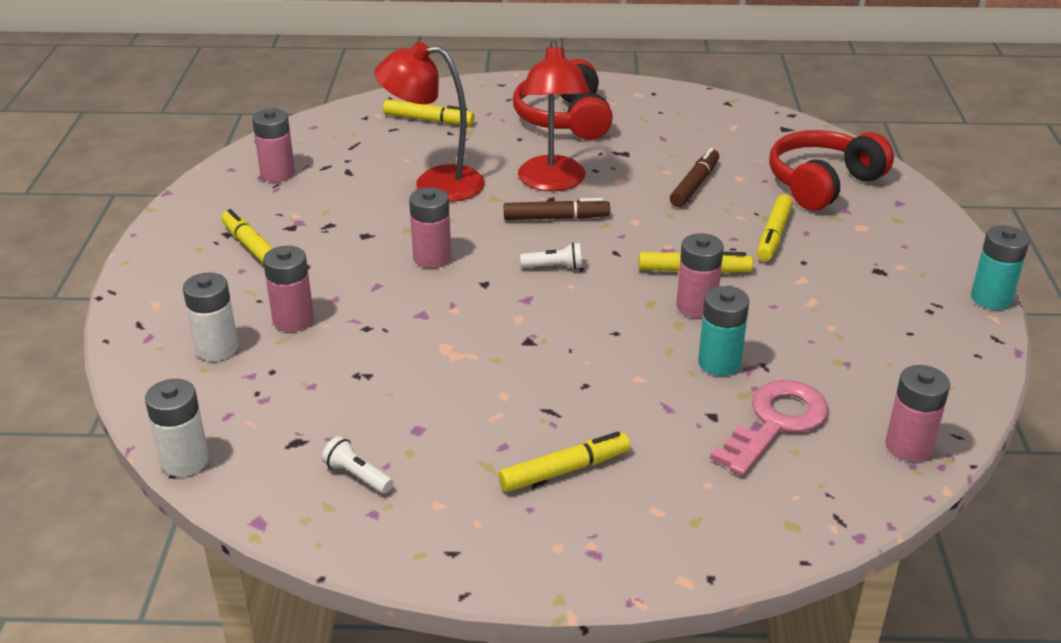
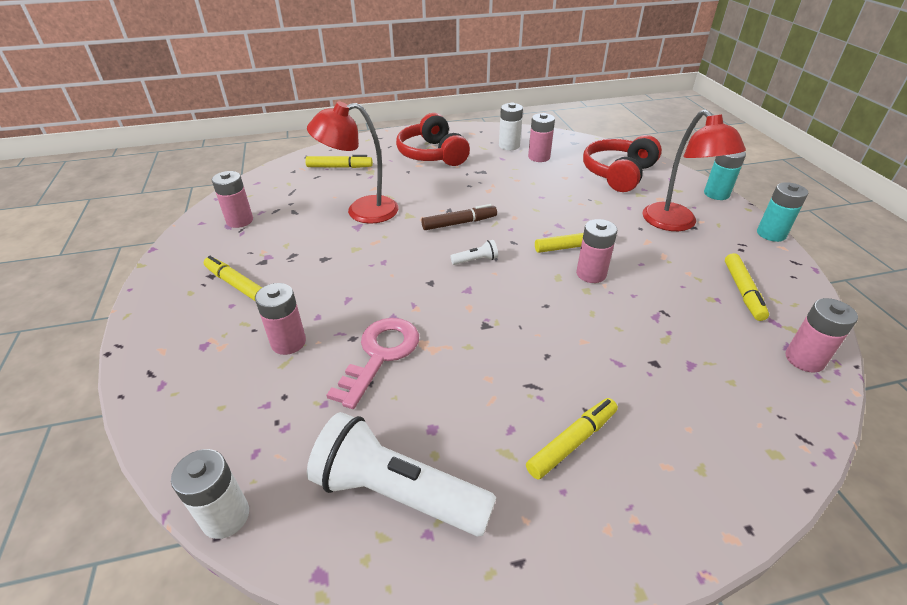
camera: 15 degrees left, 5 degrees up
(217, 348) = (228, 383): white battery -> white battery (509, 146)
(357, 476) = (397, 493): white flashlight -> white flashlight, size x2.47
(432, 258) = (382, 268): pink battery -> pink battery (539, 157)
(552, 182) = (444, 198): red lamp -> red lamp (675, 223)
(694, 185) = (539, 186): brown marker -> none
(719, 363) = (633, 316): turquoise battery -> turquoise battery (716, 194)
(774, 235) = (610, 212): yellow marker -> yellow marker (742, 291)
(775, 423) = (702, 359): pink key -> pink key (380, 355)

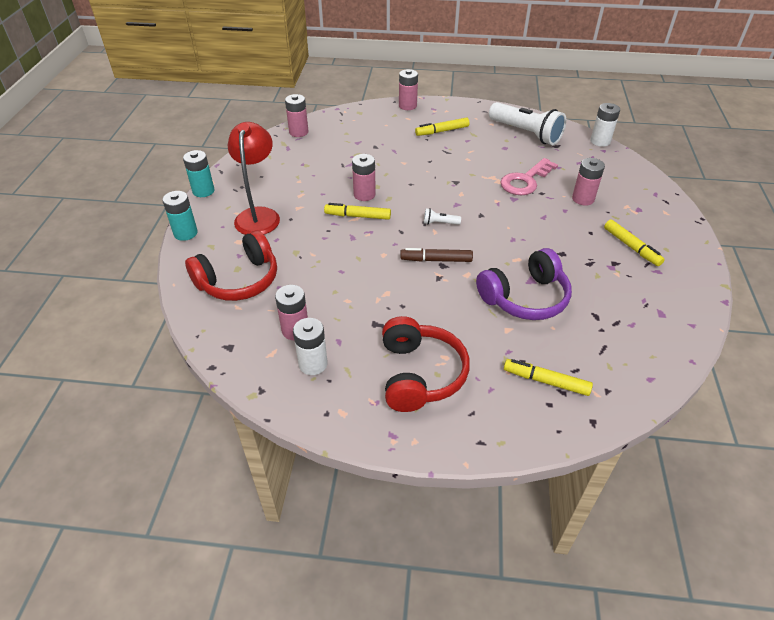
camera: 160 degrees left, 5 degrees up
(240, 221) = (651, 316): pink battery -> pink battery (407, 106)
(361, 211) = (525, 297): red lamp -> purple headphones
(742, 291) = (281, 164): yellow marker -> none

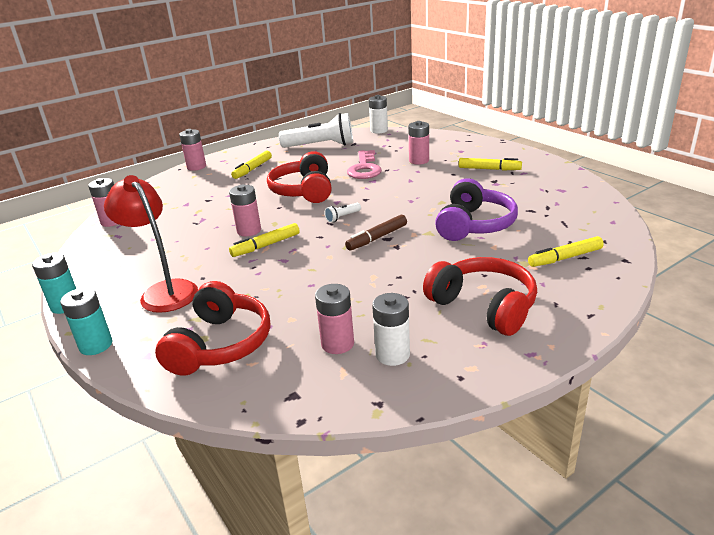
camera: 40 degrees left, 15 degrees down
(448, 178) = (304, 191): none -> red headphones

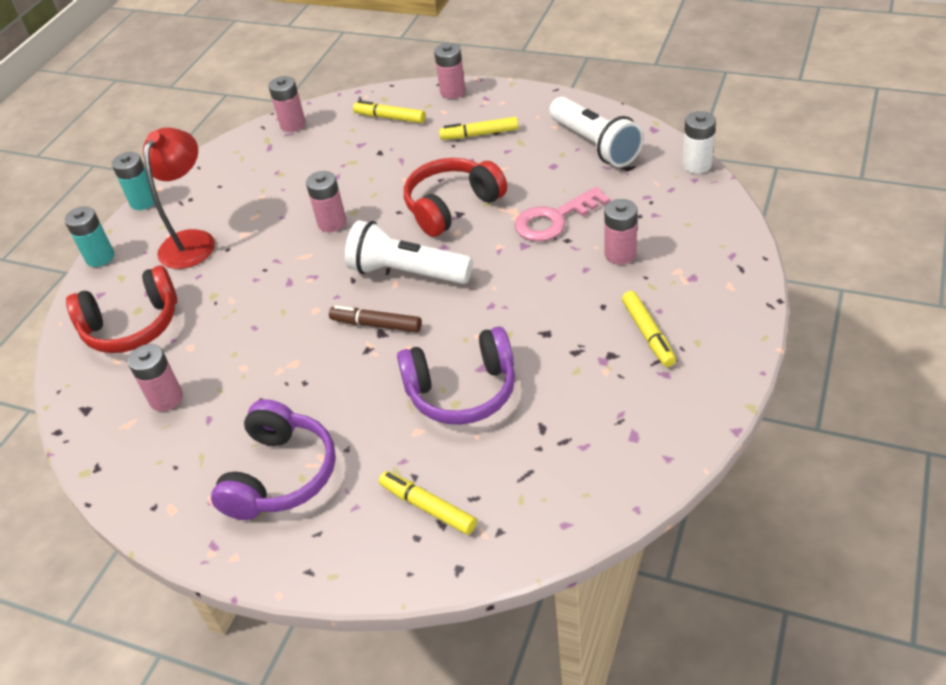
camera: 60 degrees right, 15 degrees up
(266, 245) = (309, 253): yellow marker -> yellow marker (390, 118)
(342, 217) = (407, 272): white flashlight -> white flashlight, size x2.47
(392, 355) = (166, 444): white battery -> none
(483, 306) = (280, 475): red headphones -> purple headphones

